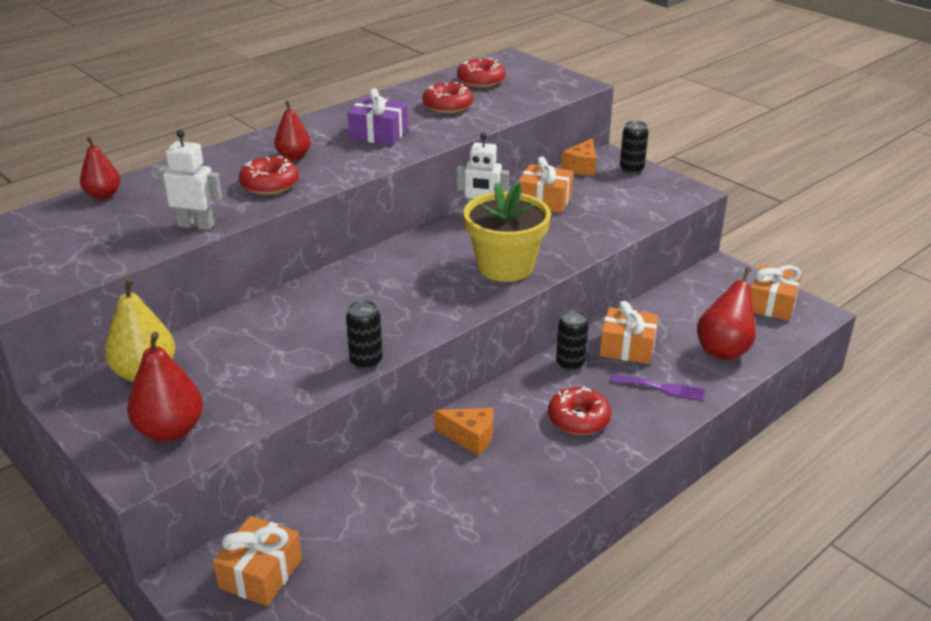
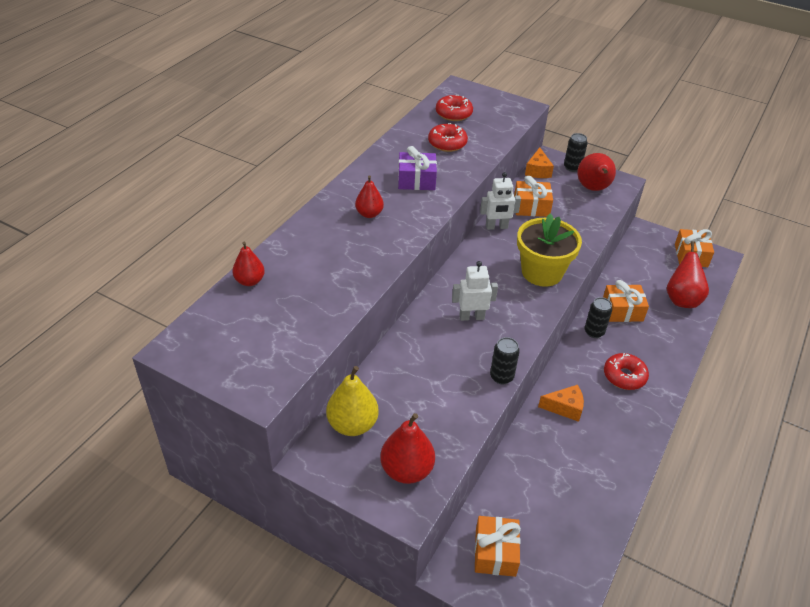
camera: 20 degrees left, 10 degrees up
(196, 225) = (346, 297): white robot -> white robot (471, 317)
(270, 184) = (372, 246): red donut -> none
(643, 193) = (593, 188): none -> red pear
(662, 388) = (661, 339): purple fork -> none

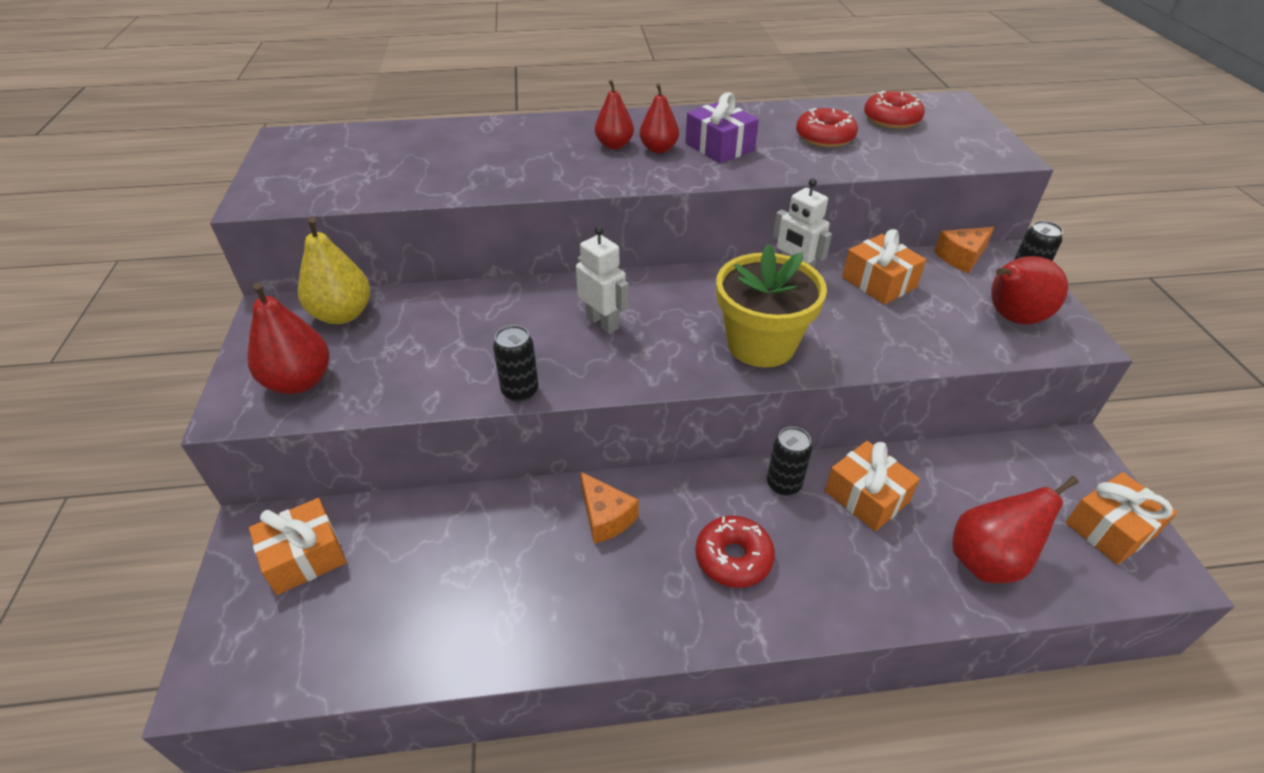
camera: 55 degrees right, 0 degrees up
(249, 281) = (421, 131): red pear -> red pear (658, 149)

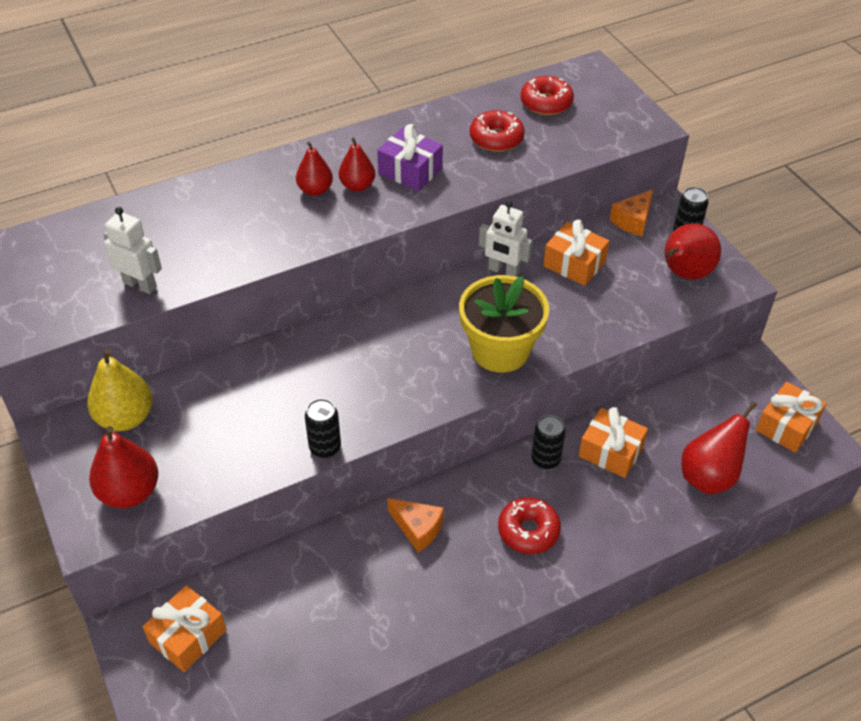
camera: 20 degrees left, 5 degrees up
(602, 322) = (362, 364): white robot -> white robot (140, 284)

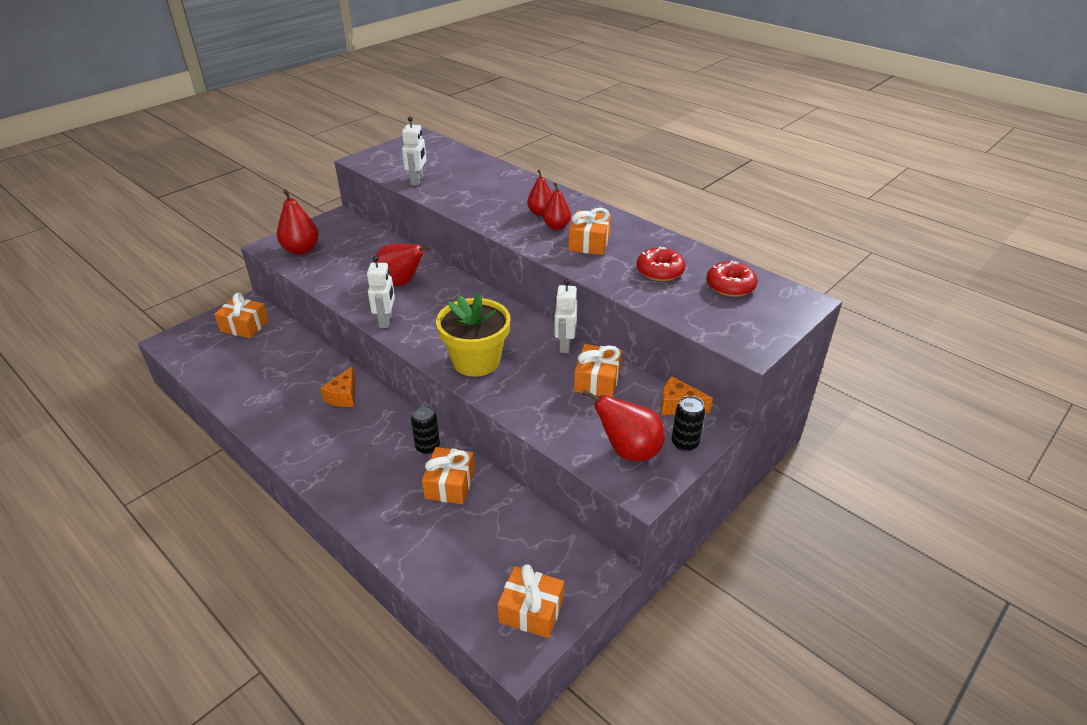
camera: 70 degrees right, 10 degrees down
(125, 418) = (356, 234): yellow pear -> none
(325, 448) = (354, 306): black can -> none
(377, 419) = (386, 321): none -> white robot
(410, 171) = (589, 243): purple gift -> orange gift
(528, 531) = (355, 452): red donut -> none
(709, 476) = (445, 556): red pear -> red pear (401, 283)

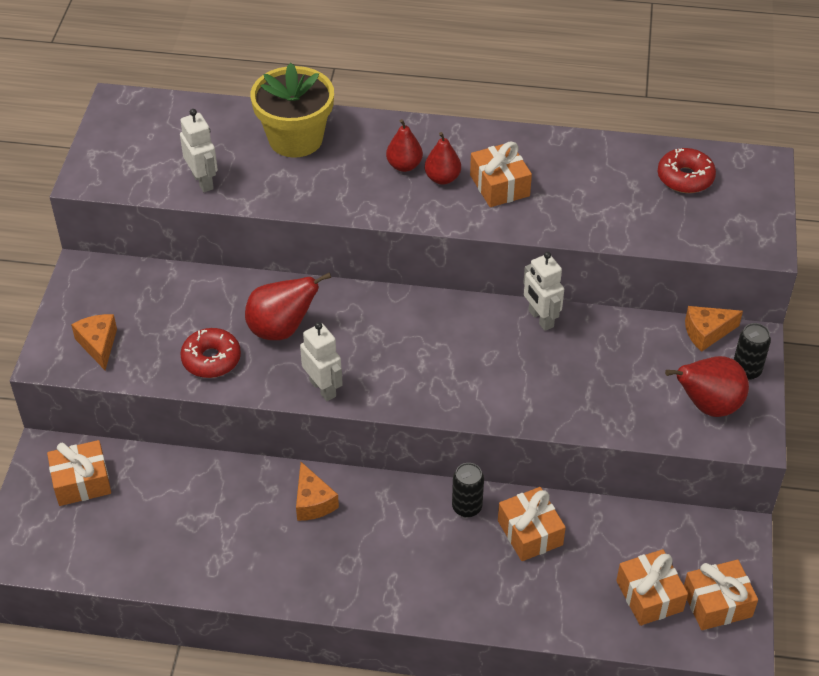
camera: 35 degrees left, 10 degrees up
(301, 250) = (98, 344): red pear -> orange cheese
(476, 361) = (473, 386): yellow flower pot -> yellow flower pot (295, 139)
(597, 381) = (611, 345): orange gift -> orange gift (649, 596)
(660, 271) = (605, 191): red donut -> red donut (211, 359)

